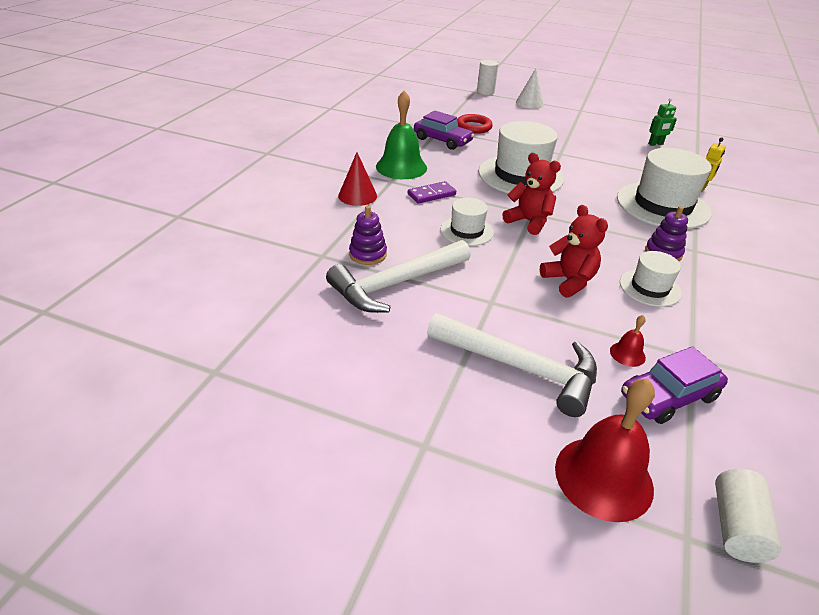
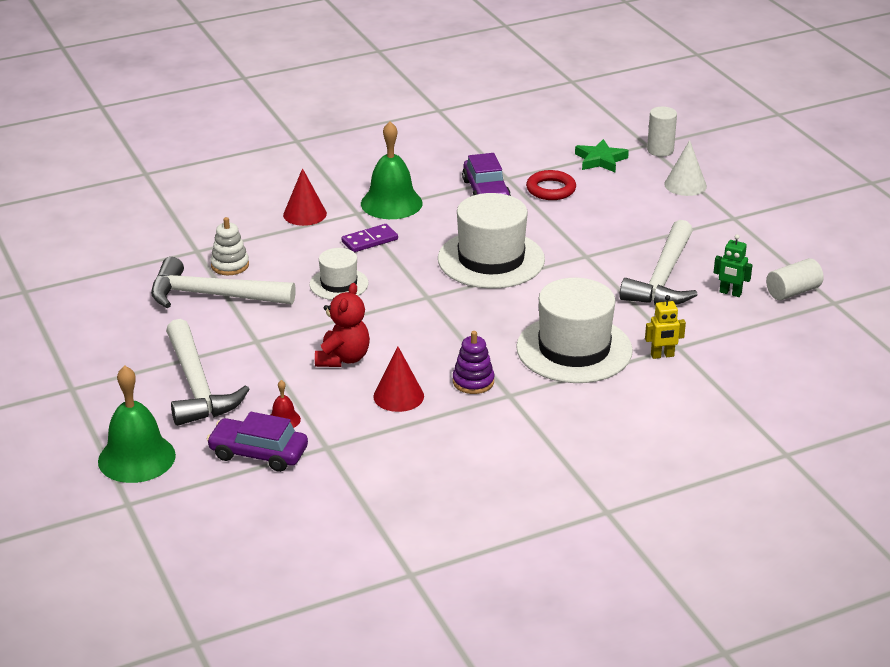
camera: 45 degrees right, 5 degrees down
(368, 254) = (230, 265): purple stacking toy -> white stacking toy
(431, 194) = (369, 240): purple domino -> purple domino turned 45 degrees counterclockwise
(467, 105) = (600, 160): none -> green star
(529, 222) = (408, 302): red teddy bear -> none
(603, 477) = (136, 458): red bell -> green bell
(616, 149) = (663, 278): none -> white hammer
(650, 288) = (398, 396): white hat -> red cone
(736, 526) = (162, 517): white cylinder -> white cylinder (793, 292)

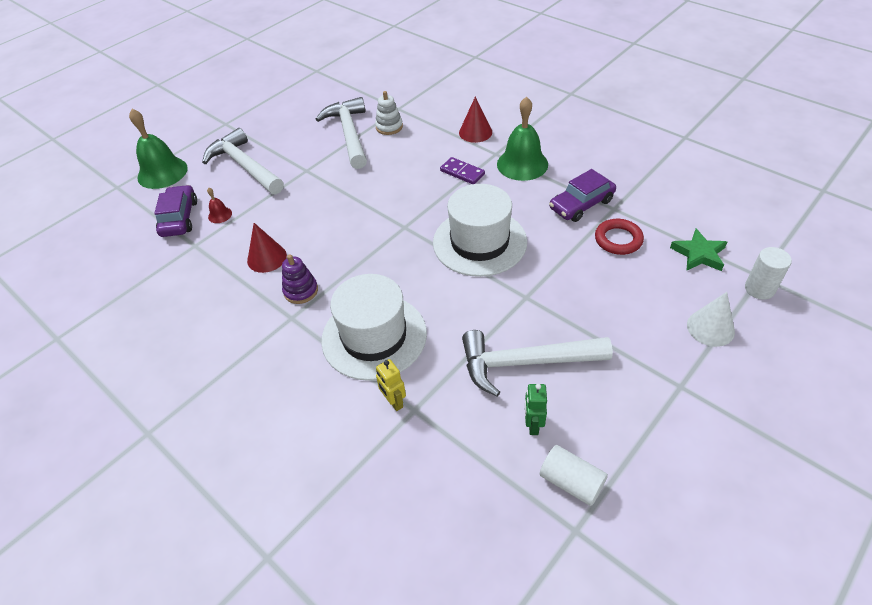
camera: 70 degrees right, 15 degrees up
(197, 386) = (245, 166): white hammer -> white hammer turned 90 degrees clockwise
(339, 284) = (395, 179): white hat -> none
(343, 358) = (302, 215): red teddy bear -> none

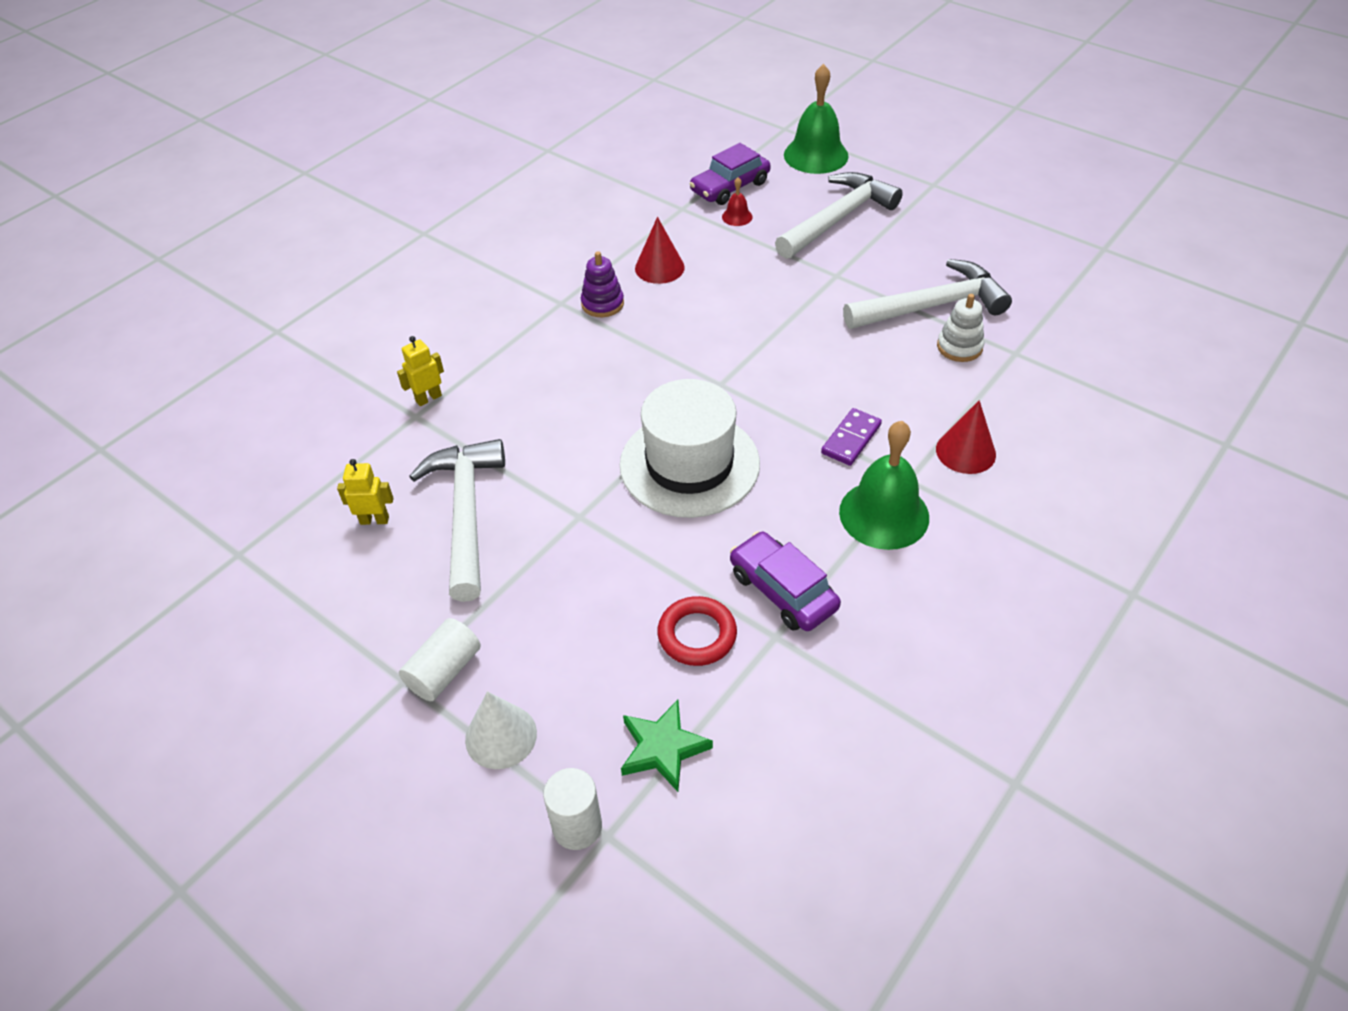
camera: 85 degrees right, 0 degrees up
(179, 218) = (730, 187): purple car -> purple car turned 150 degrees clockwise
(374, 336) = (525, 373): white hat -> none
(533, 425) = (374, 520): green robot -> yellow robot
(571, 482) = (293, 553): white cylinder -> white cylinder (444, 671)

